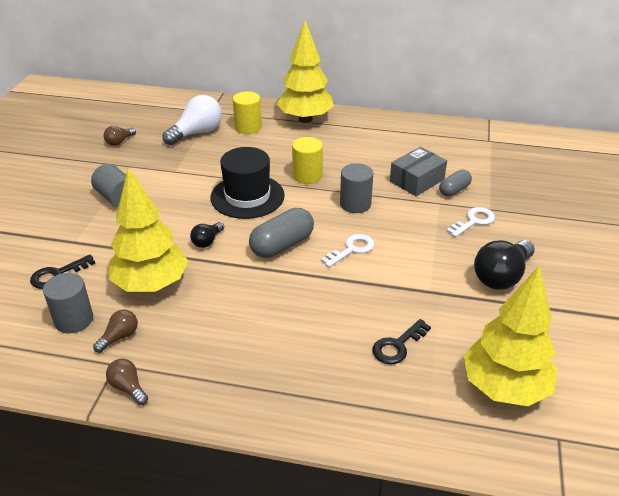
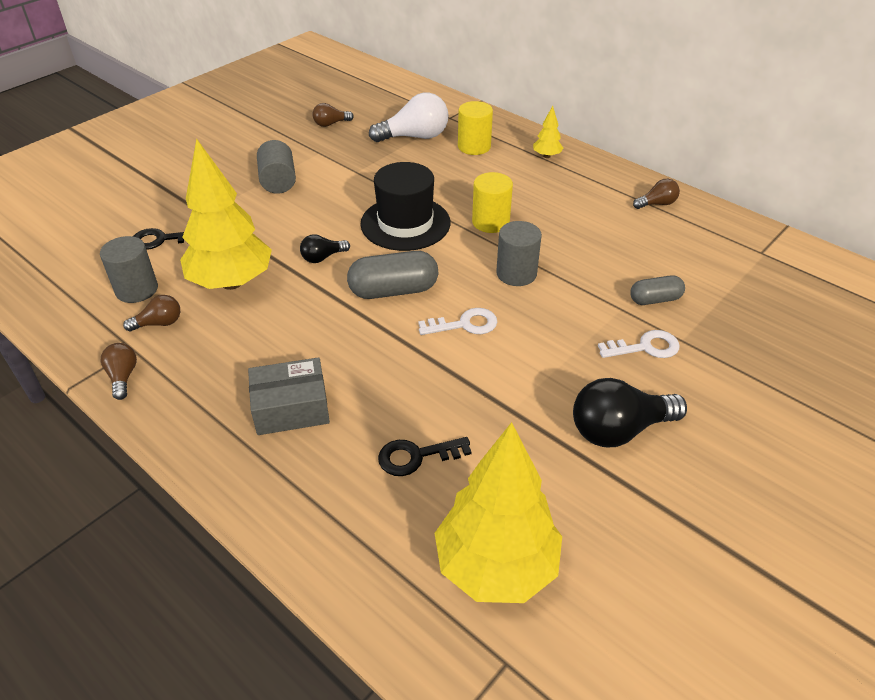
camera: 30 degrees right, 5 degrees up
(305, 119) = (546, 156): yellow tree -> yellow tree, size x0.42
(403, 130) = (657, 204): none -> brown light bulb
(417, 180) = (617, 271): grey box -> grey box (291, 408)

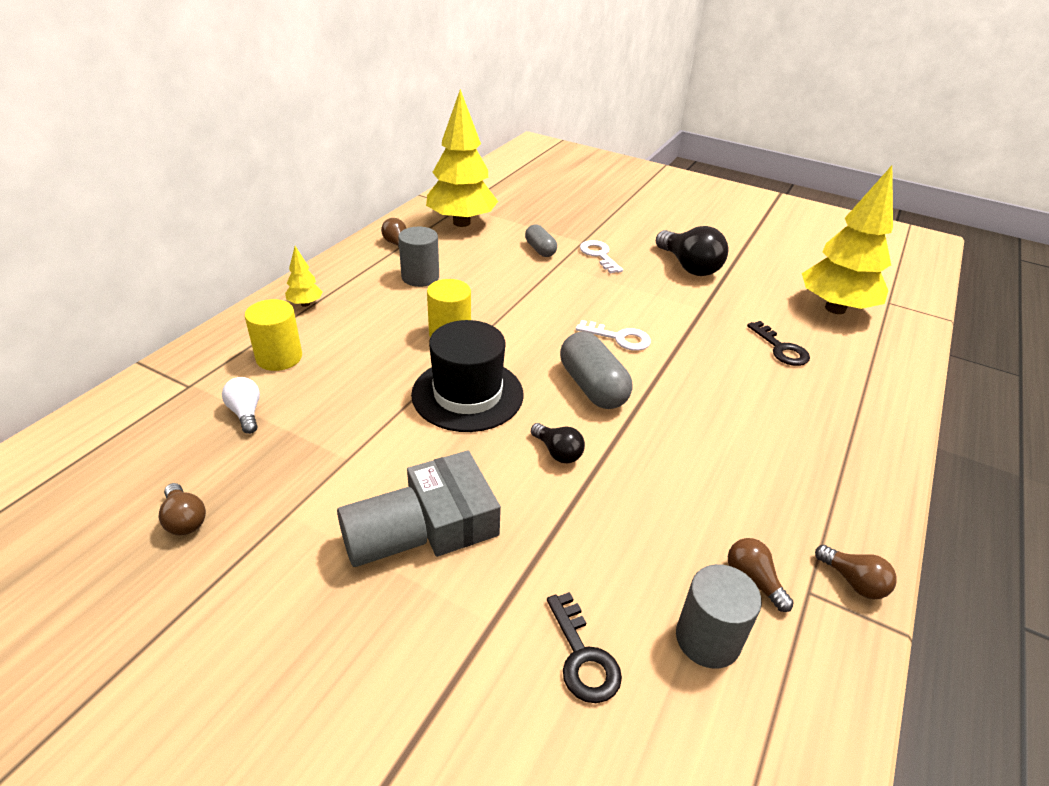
camera: 105 degrees left, 5 degrees down
(123, 377) = (853, 581): brown light bulb -> brown light bulb turned 105 degrees counterclockwise
(231, 282) = (641, 529): yellow tree -> yellow tree (461, 223)
(291, 408) = (789, 427): grey box -> grey box (453, 516)
(415, 137) = (246, 413): white light bulb -> white light bulb, size x0.53
(465, 324) = (619, 338): white key -> white key turned 135 degrees clockwise
(516, 273) = (533, 314): grey cylinder -> grey cylinder (420, 277)

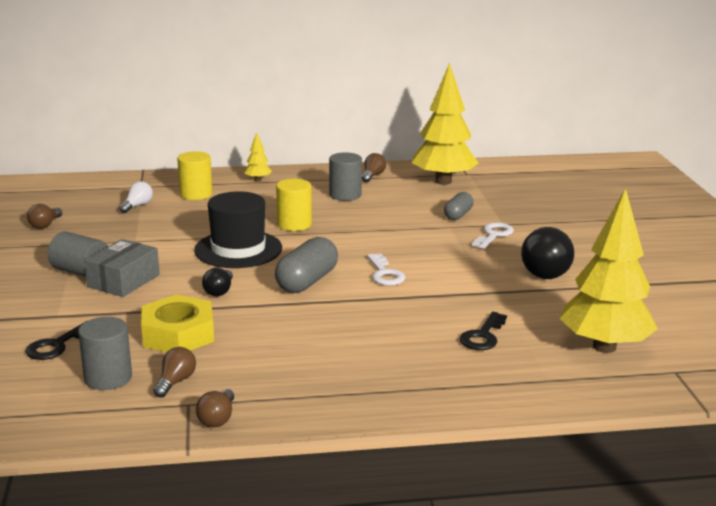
camera: 55 degrees right, 15 degrees down
(638, 529) = (178, 334): none -> yellow nut

